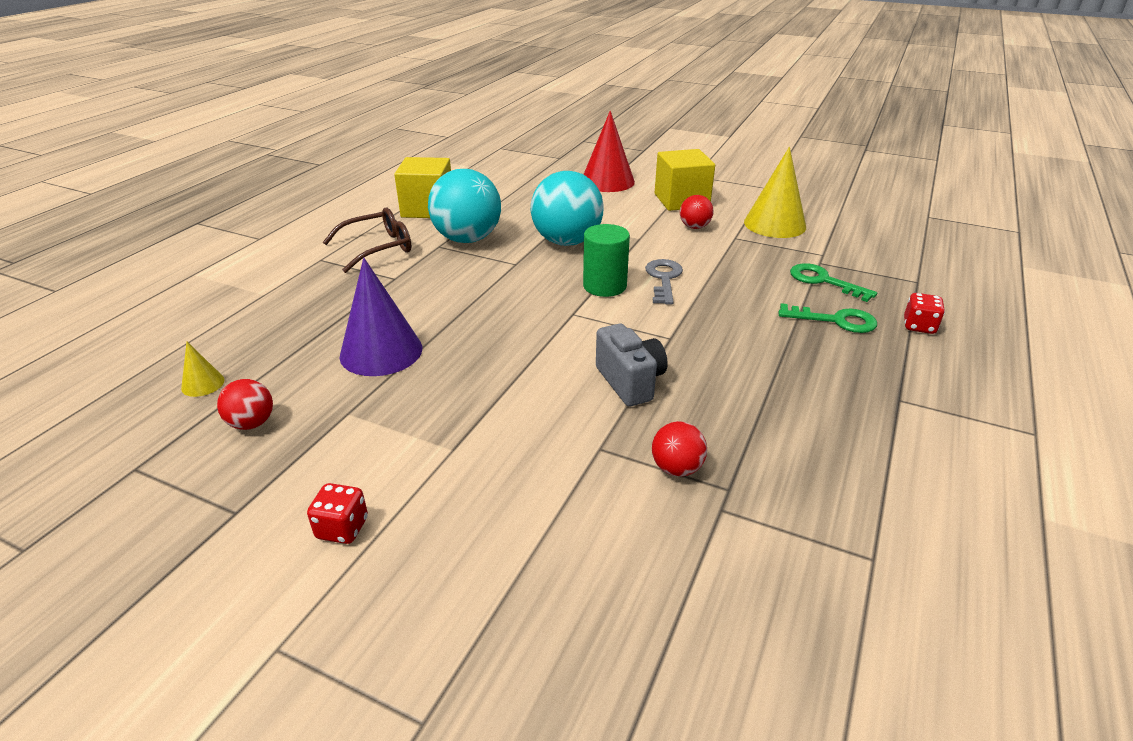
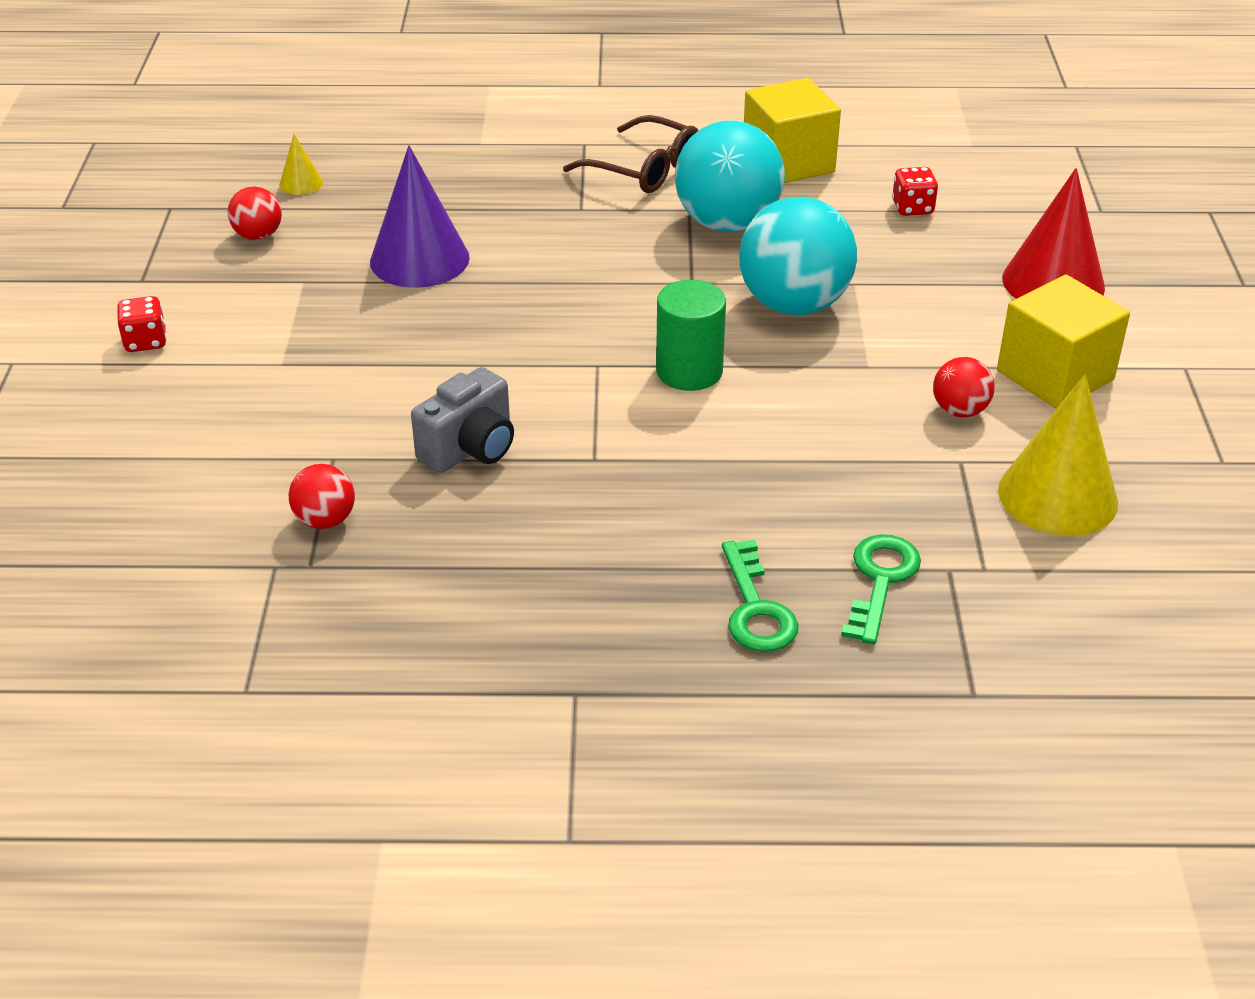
camera: 65 degrees right, 5 degrees up
(663, 279) = (753, 418): grey key -> none
(919, 326) = (805, 703): red dice -> red dice (912, 208)

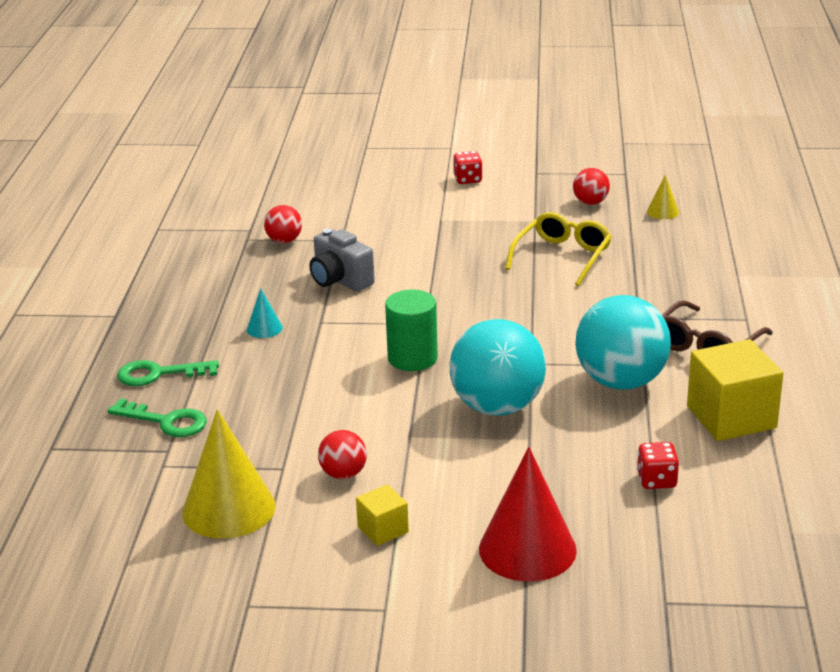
camera: 95 degrees right, 10 degrees down
(419, 259) = (562, 257): purple cone -> yellow glasses
(615, 512) = (264, 328): none -> turquoise cone
(1055, 375) = (383, 529): yellow cube -> yellow cube, size x0.51

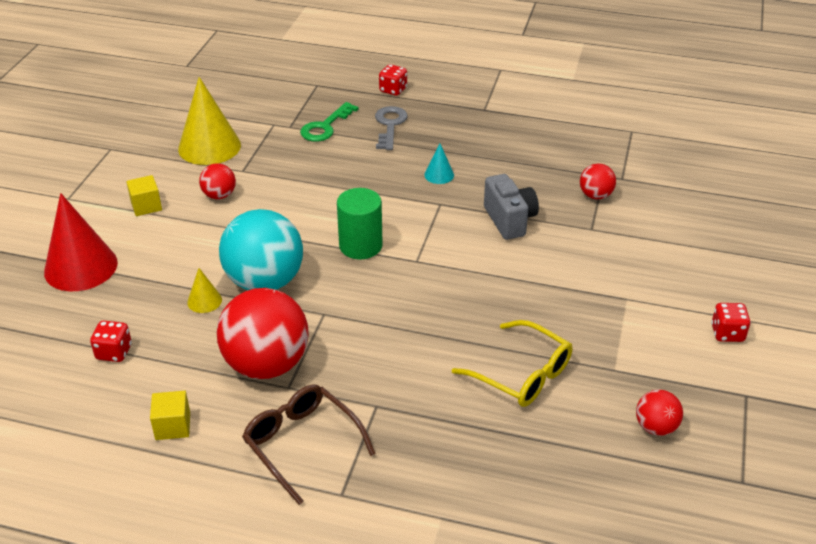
camera: 100 degrees right, 10 degrees up
(67, 384) = (393, 90): none -> red dice
(158, 374) = (390, 125): green key -> grey key
(340, 280) = (509, 220): grey camera -> grey camera turned 105 degrees clockwise
(621, 382) = (266, 364): turquoise ball -> red ball
(663, 212) = (621, 491): yellow cone -> yellow cone (204, 301)
(731, 417) = (173, 426): yellow cube -> yellow cube, size x0.51

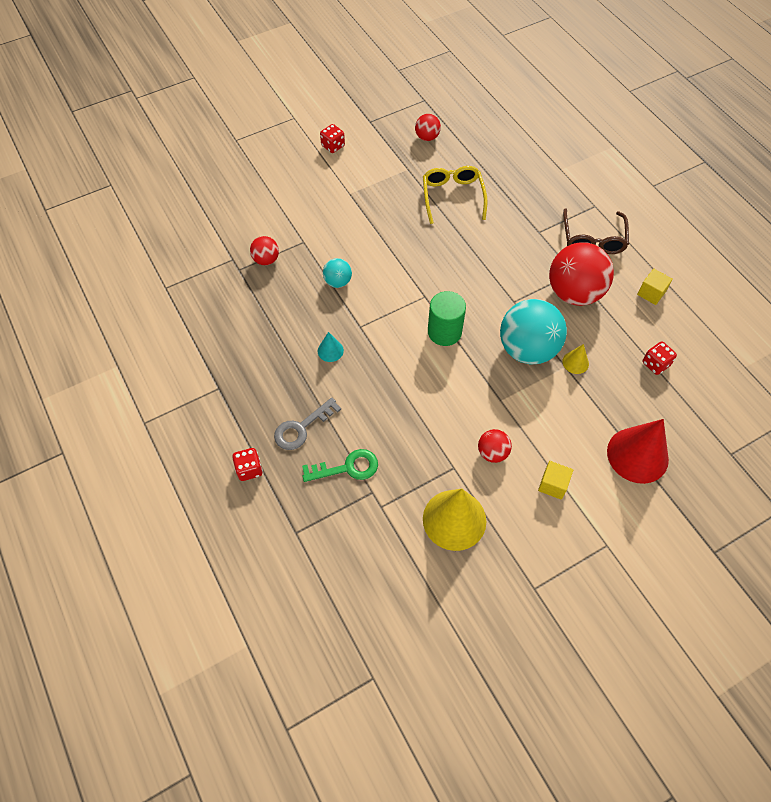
camera: 135 degrees left, 20 degrees up
(509, 220) = (338, 282): grey camera -> turquoise ball

